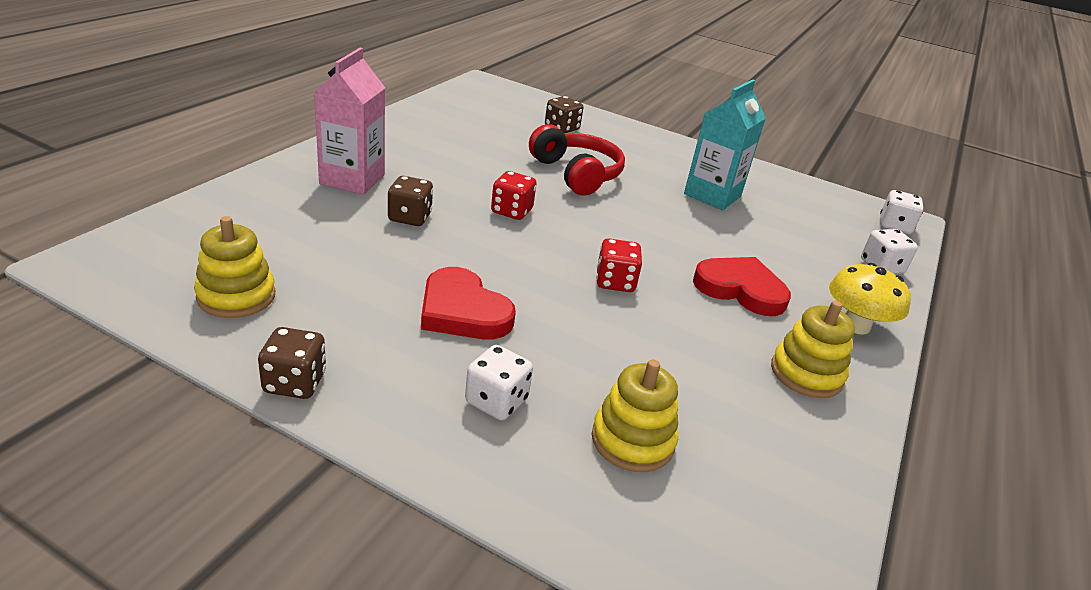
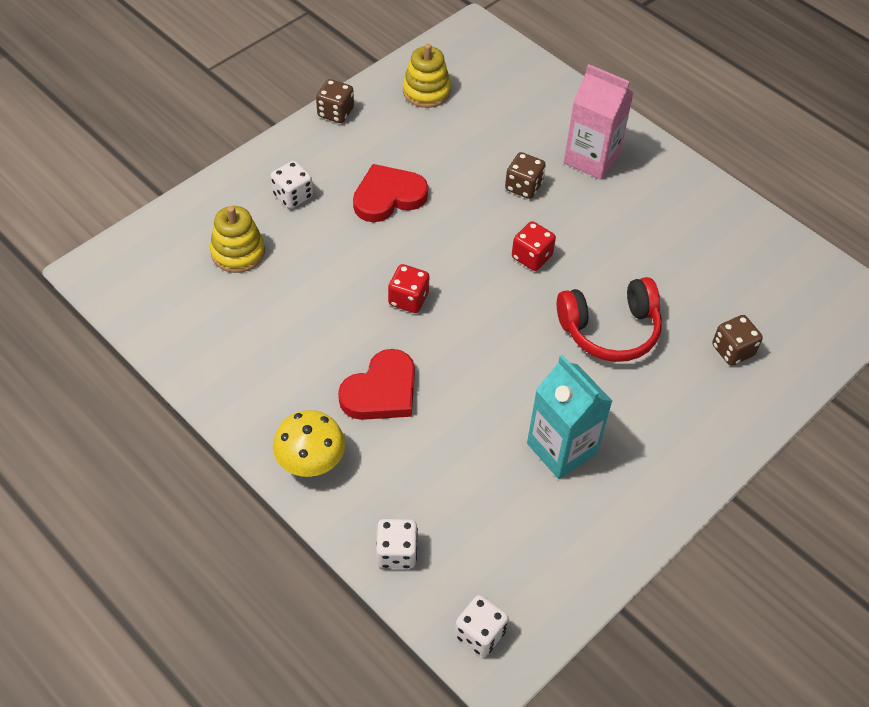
camera: 110 degrees right, 20 degrees up
(806, 374) = (264, 385): yellow stacking toy -> none

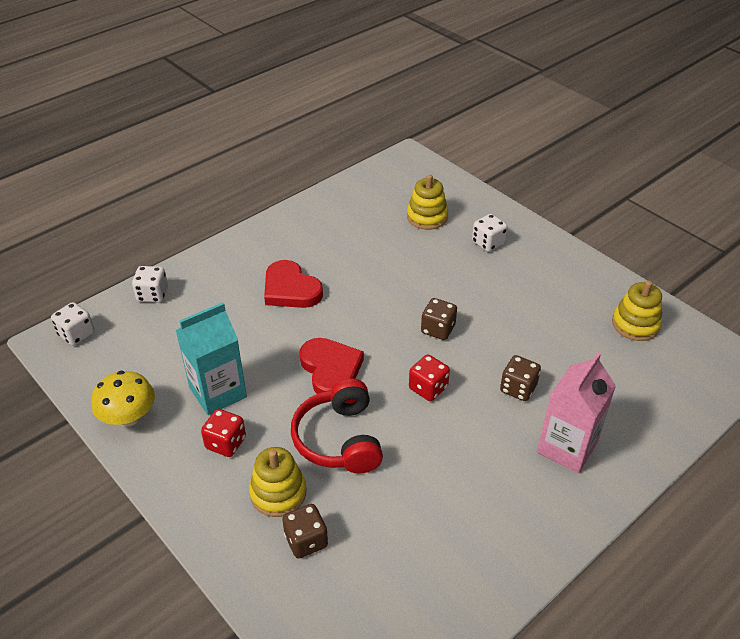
camera: 95 degrees right, 10 degrees down
(311, 461) = (236, 254): yellow mushroom -> yellow mushroom (128, 417)
(335, 112) = (591, 266): brown dice -> brown dice (438, 329)
(388, 197) = (493, 296): red heart -> red heart (331, 370)
(408, 299) = (379, 306): red dice -> red dice (226, 443)
(685, 377) = (278, 493): none -> yellow stacking toy

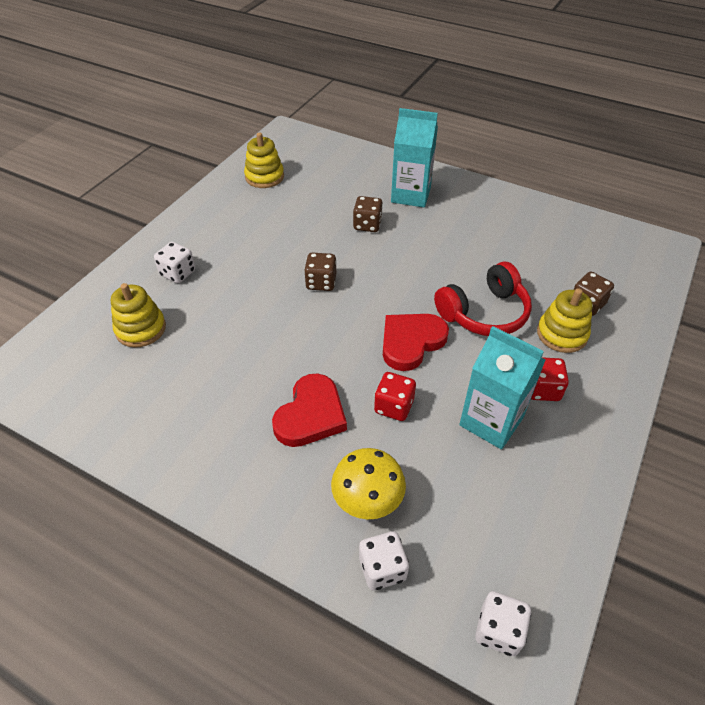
camera: 110 degrees left, 5 degrees up
(128, 417) = (572, 488): yellow mushroom -> yellow mushroom (367, 499)
(428, 388) = (396, 273): red dice -> red dice (394, 406)
(567, 447) = (411, 195): pink carton -> turquoise carton

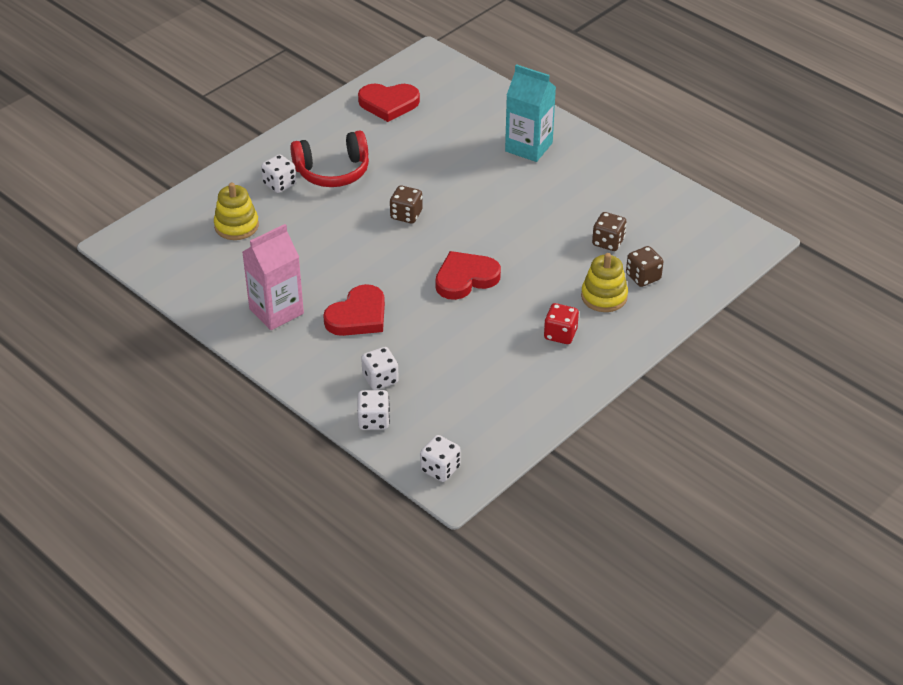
camera: 15 degrees right, 5 degrees down
(212, 429) = (276, 311): none -> pink carton
(264, 177) = (388, 104): yellow stacking toy -> red heart
(367, 225) = (471, 169): brown dice -> brown dice (608, 242)
(367, 499) = (380, 379): yellow mushroom -> white dice
(394, 406) = (428, 323): red dice -> none
(484, 313) = (543, 267): red headphones -> red headphones (333, 171)
(491, 421) = (504, 348): turquoise carton -> none

